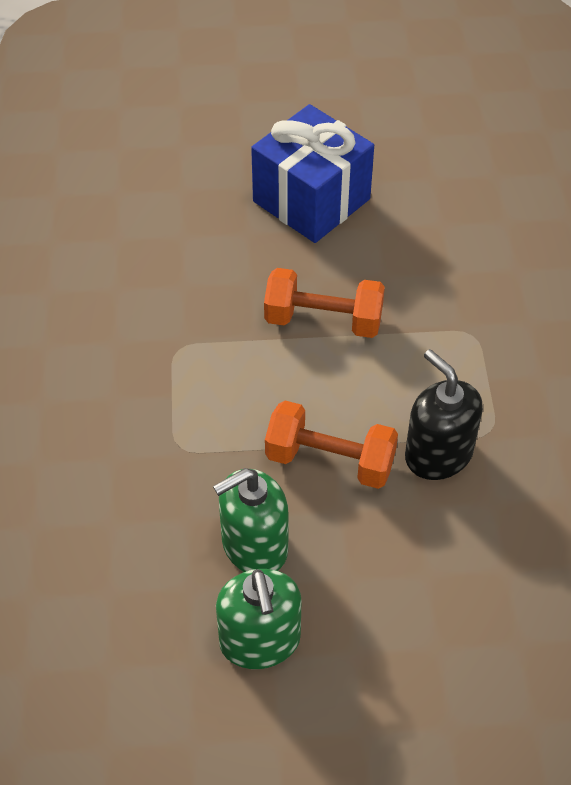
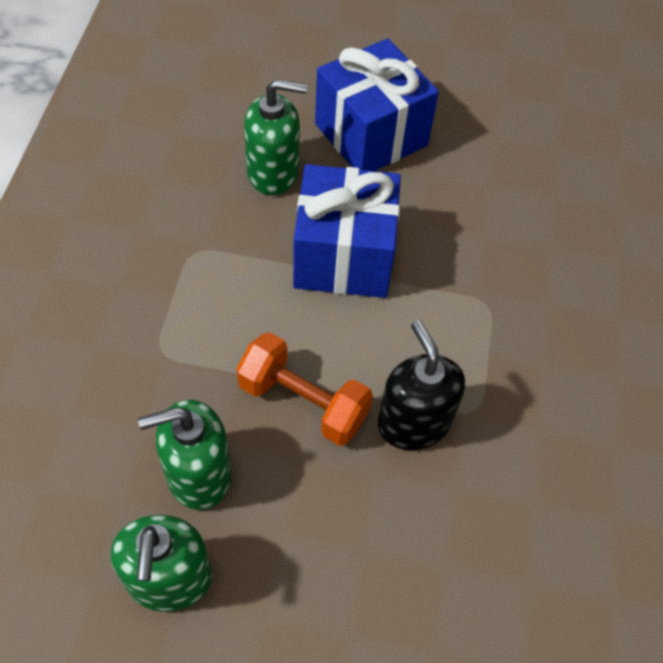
camera: 10 degrees right, 5 degrees up
(228, 256) = (273, 172): none -> green soap dispenser
(323, 320) = (343, 256): orange dumbbell -> blue gift

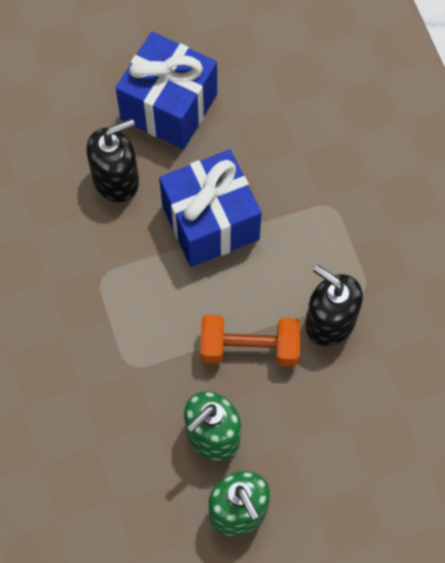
camera: 25 degrees left, 10 degrees up
(273, 172) = (116, 179): green soap dispenser -> black soap dispenser

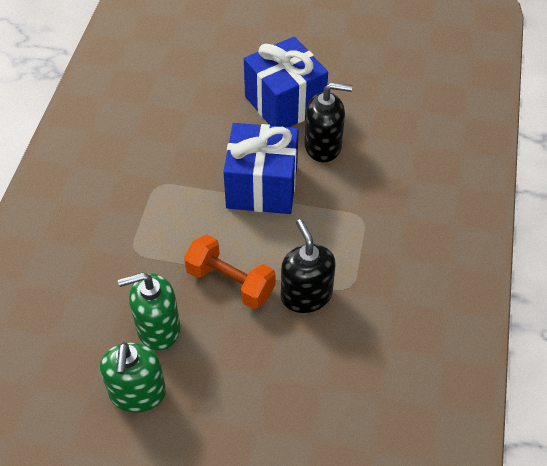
camera: 30 degrees right, 15 degrees down
(116, 179) = (214, 130): black soap dispenser -> black soap dispenser (323, 146)

